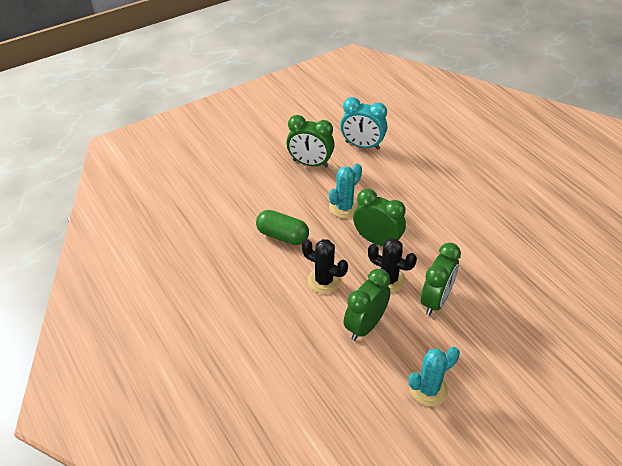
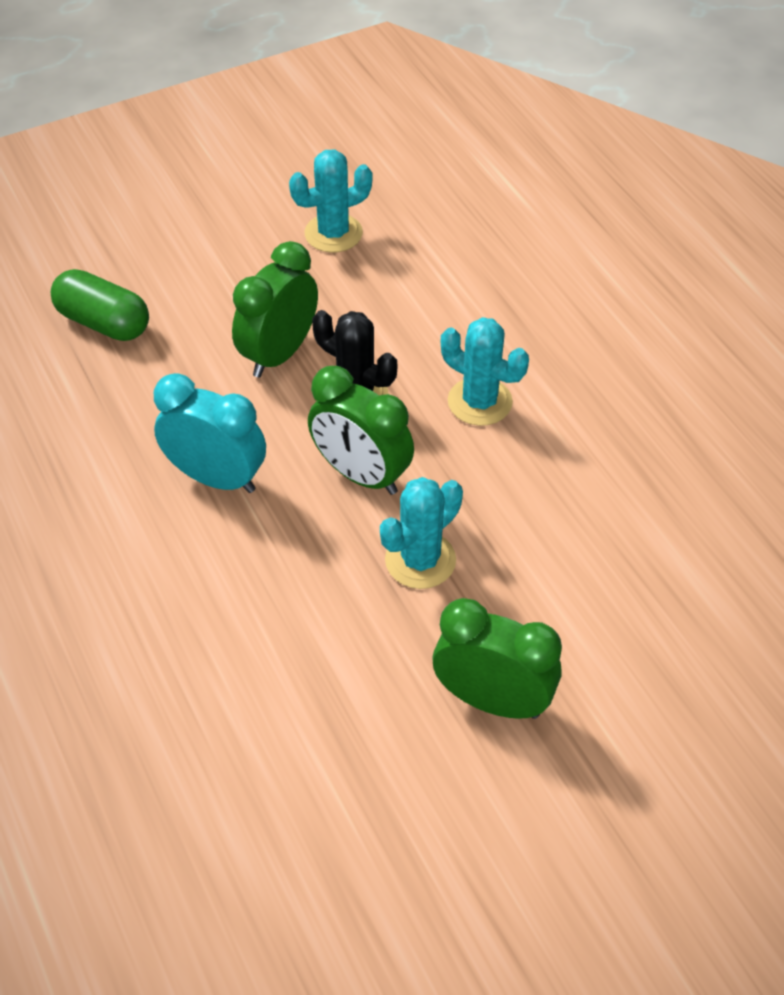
camera: 175 degrees left, 5 degrees up
(282, 236) = (561, 500): green capsule -> green capsule (103, 322)
(324, 281) = (480, 402): black cactus -> turquoise cactus
(362, 145) = (344, 755): turquoise clock -> turquoise clock (216, 478)
(365, 326) = (414, 322): green clock -> none

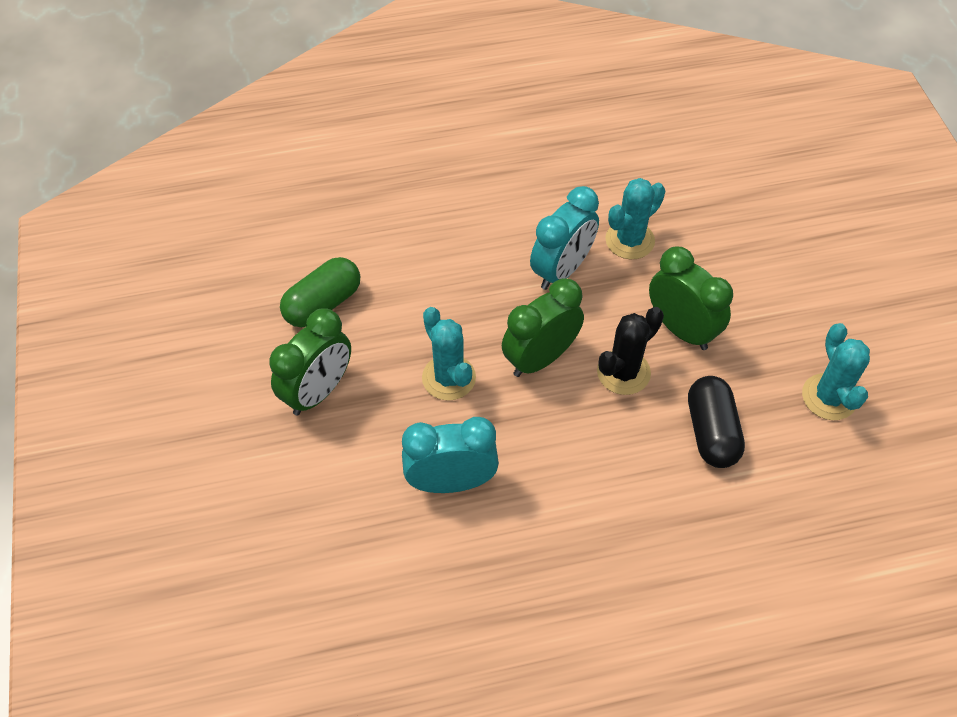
camera: 105 degrees right, 5 degrees up
(103, 322) = (737, 224): green capsule -> green capsule (323, 304)
(409, 315) = (711, 432): none -> black capsule
(480, 402) = (596, 459): turquoise cactus -> turquoise cactus (630, 240)
(562, 525) = (451, 482): none -> turquoise clock

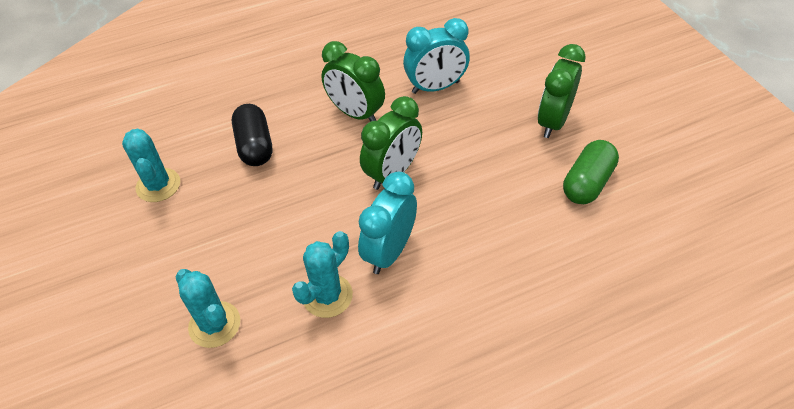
camera: 170 degrees right, 5 degrees down
(449, 378) = (460, 147): turquoise cactus -> turquoise cactus (214, 324)
(623, 372) = (324, 175): black cactus -> none
(681, 329) = (276, 217): green clock -> green clock (355, 113)

